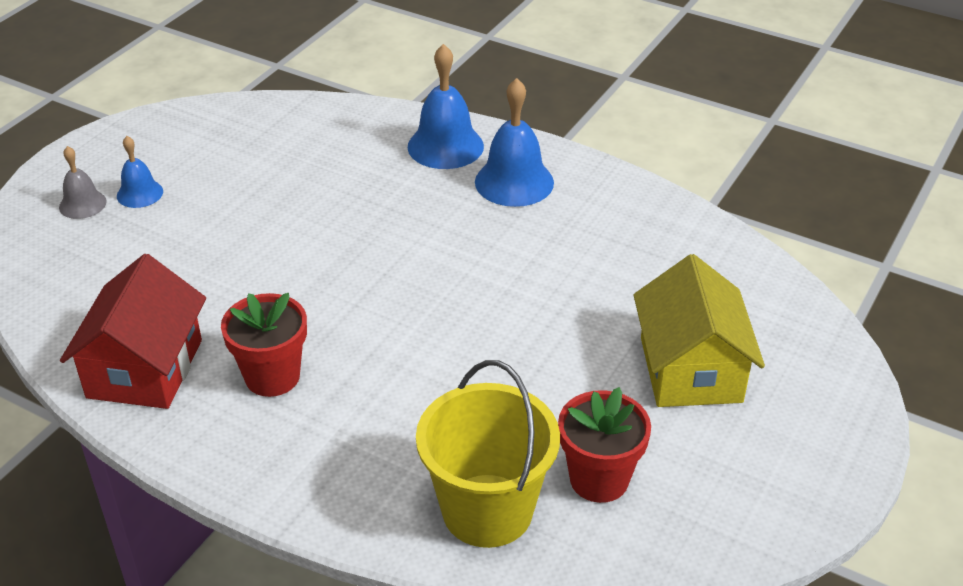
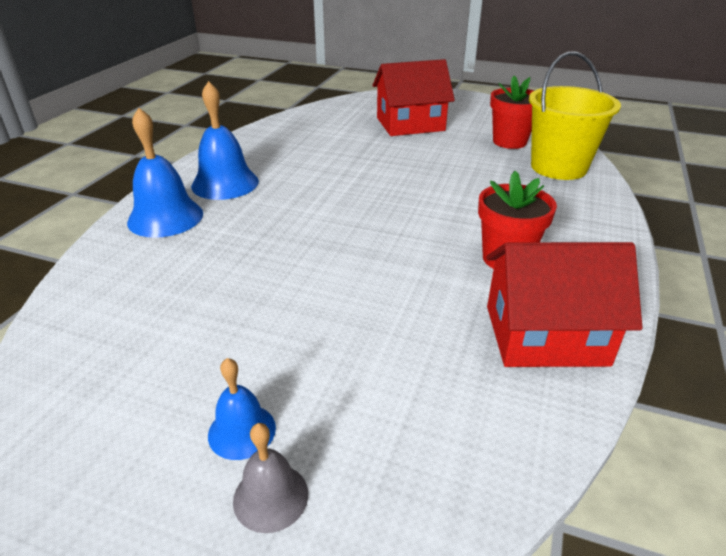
camera: 100 degrees left, 5 degrees down
(690, 369) = (410, 124): yellow house -> red house

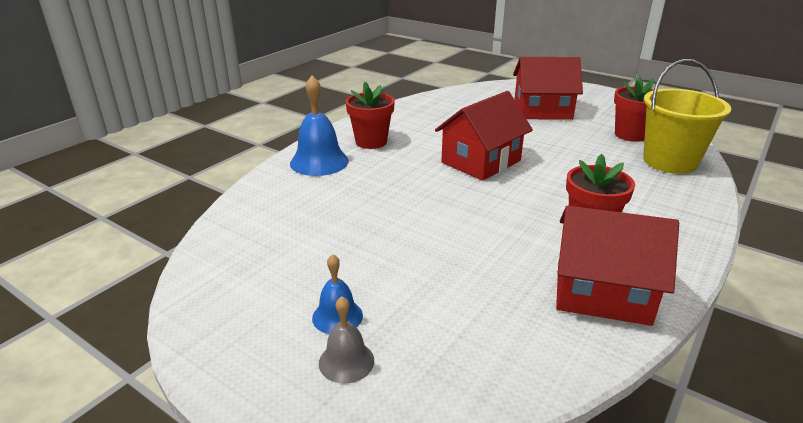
camera: 15 degrees right, 5 degrees down
(225, 183) = (371, 142): blue bell -> red flower pot
(361, 192) = (481, 161): none -> red house

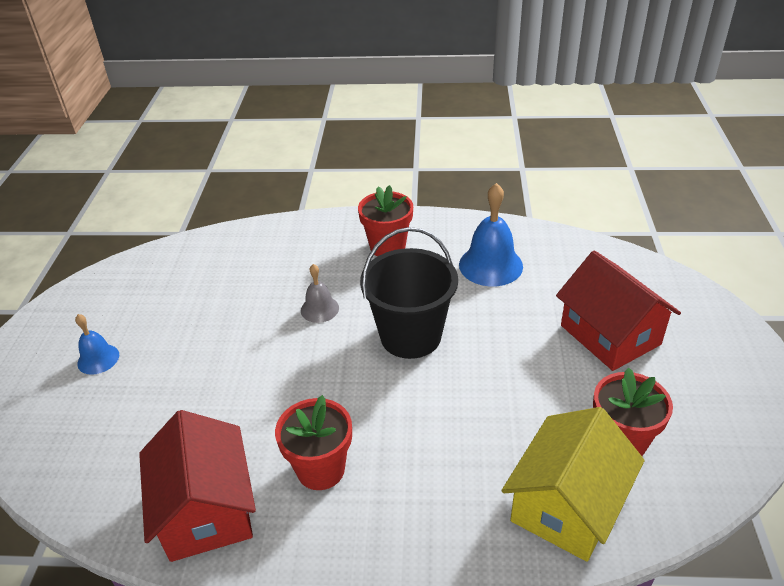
camera: 60 degrees right, 10 degrees up
(319, 162) = (319, 238): blue bell -> blue bell (490, 265)
(346, 361) = (51, 386): grey bell -> grey bell (319, 309)
(481, 161) = (410, 336): red house -> black bucket
(669, 162) = (567, 505): yellow bucket -> yellow house

